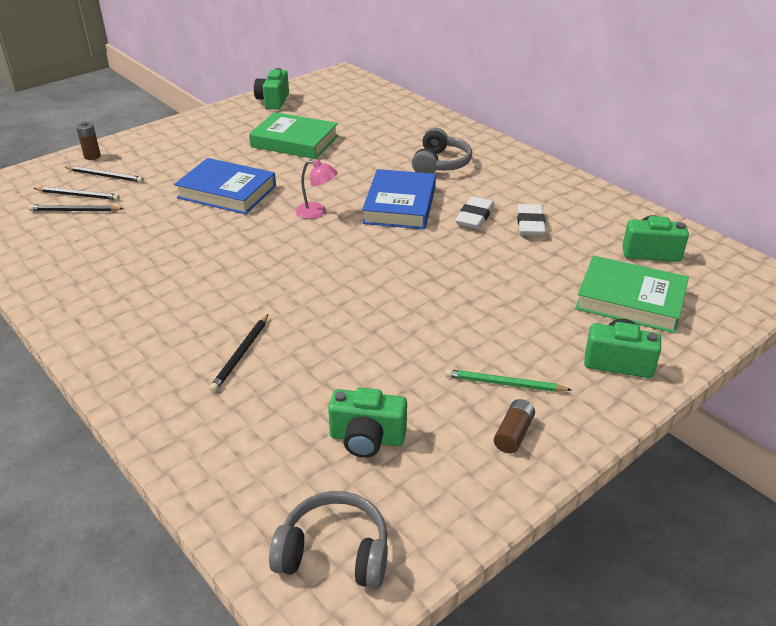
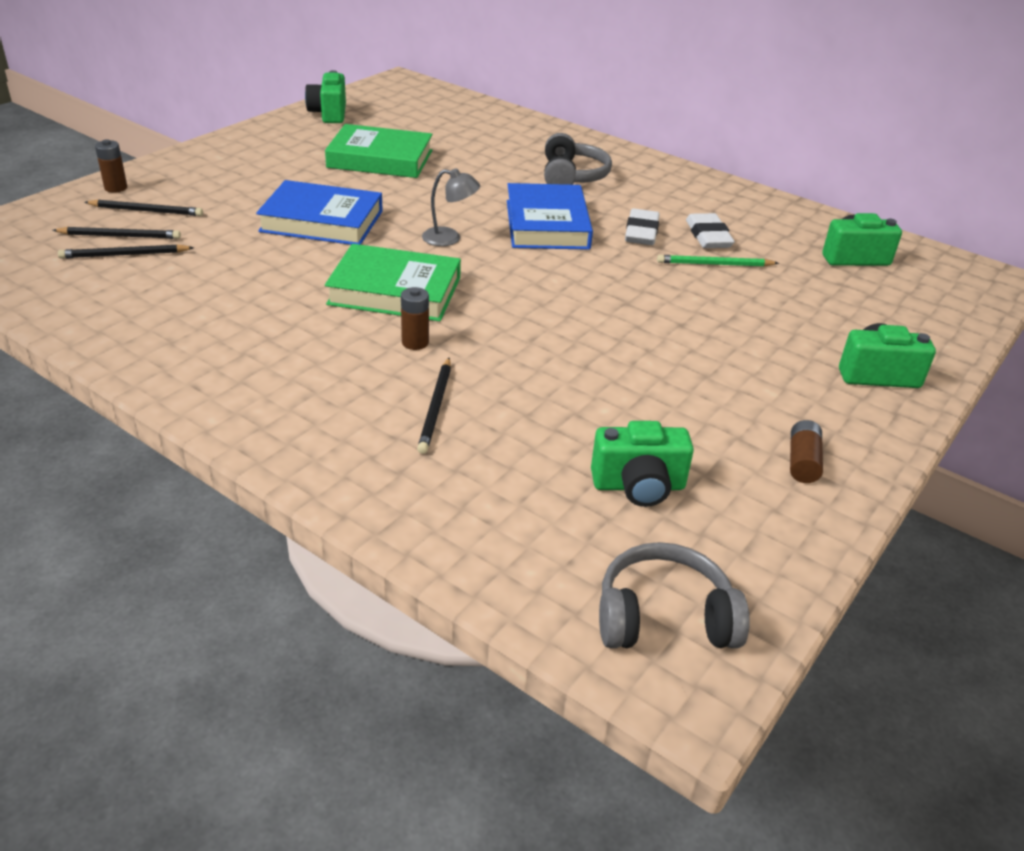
camera: 15 degrees left, 0 degrees up
(250, 299) = (415, 342): none -> brown battery
(317, 212) = (449, 238): pink lamp -> grey lamp
(504, 384) = (765, 409): green pencil -> green pencil (714, 264)
(630, 300) = (857, 309): green book -> green book (395, 291)

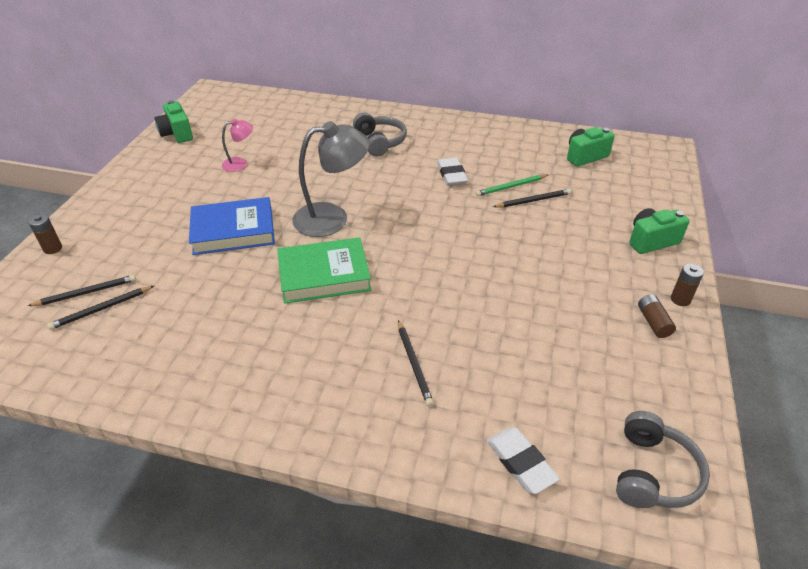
camera: 20 degrees left, 5 degrees up
(146, 211) = (92, 262): black pencil -> black pencil (533, 200)
(380, 159) = (240, 164): green book -> pink lamp
(415, 342) = (366, 314): brown battery -> brown battery (680, 299)
(449, 238) = (332, 218): grey lamp -> grey lamp, size x1.94
(547, 224) = (389, 186): blue book -> none
(638, 486) = (576, 378): green camera -> none
(664, 617) = (653, 473): grey headphones -> grey headphones turned 135 degrees clockwise
(708, 236) = (493, 165): white eraser -> white eraser (520, 462)

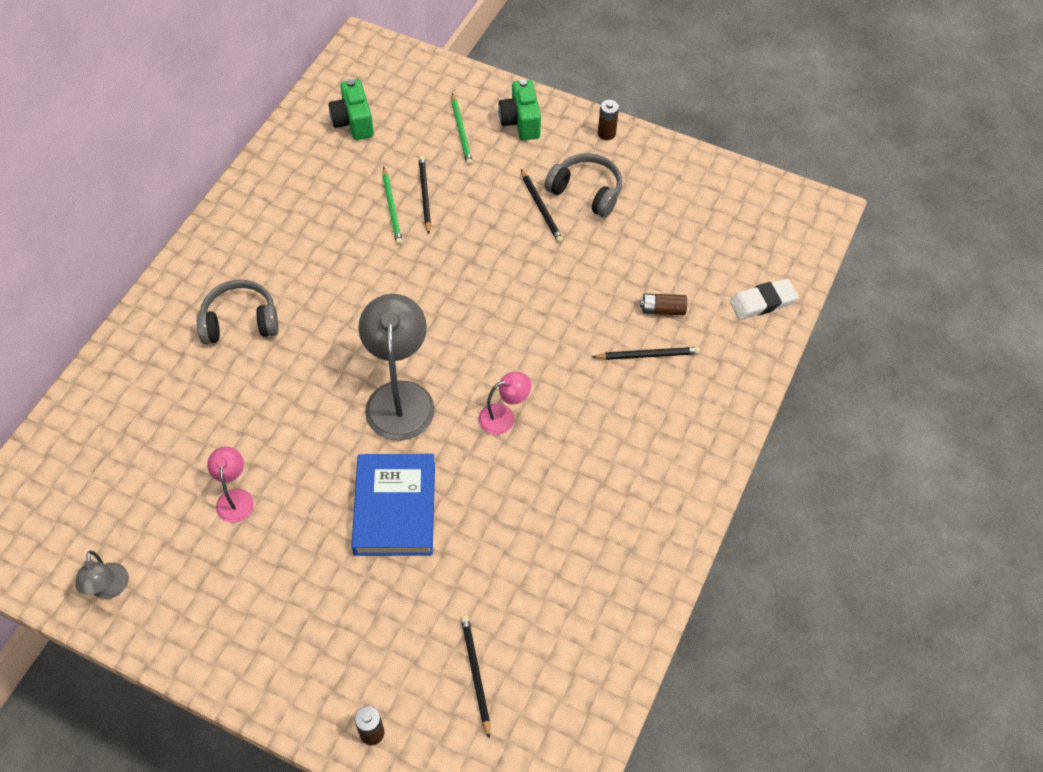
camera: 80 degrees left, 15 degrees up
(101, 309) = (509, 652): black pencil -> black pencil (541, 208)
(177, 134) = (109, 589): green camera -> grey lamp
(324, 275) = (504, 416): green book -> pink lamp
(451, 175) = (347, 259): white eraser -> none
(614, 209) = (461, 131): none -> green pencil
(653, 322) = (630, 163): brown battery -> brown battery (662, 310)
(653, 473) = (781, 222): grey headphones -> grey headphones (586, 192)

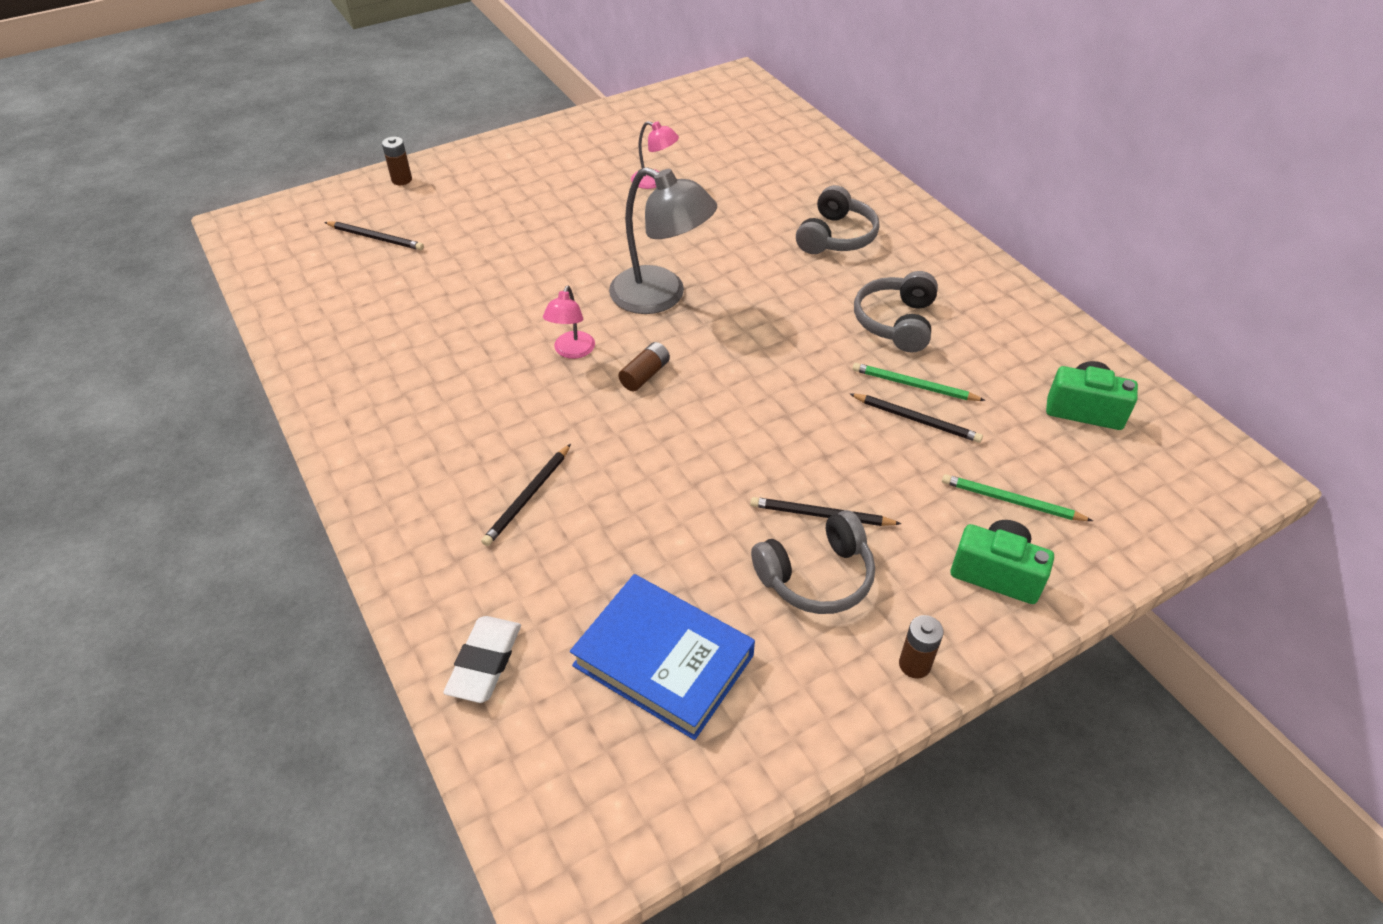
camera: 125 degrees right, 10 degrees down
(109, 589) = (640, 114): grey lamp -> none
(329, 242) = (896, 322): none -> grey headphones
(395, 508) = (555, 252): blue book -> blue book (663, 660)
(662, 310) = (571, 547): brown battery -> brown battery (645, 375)

